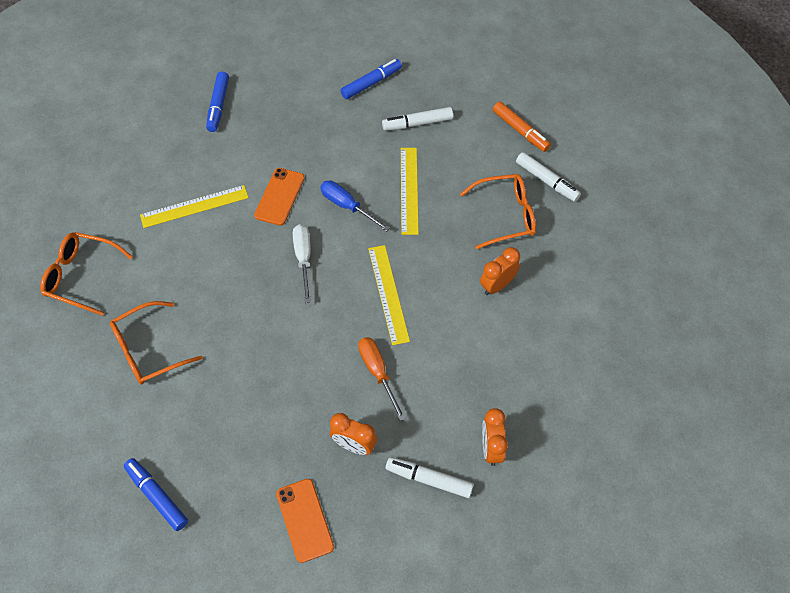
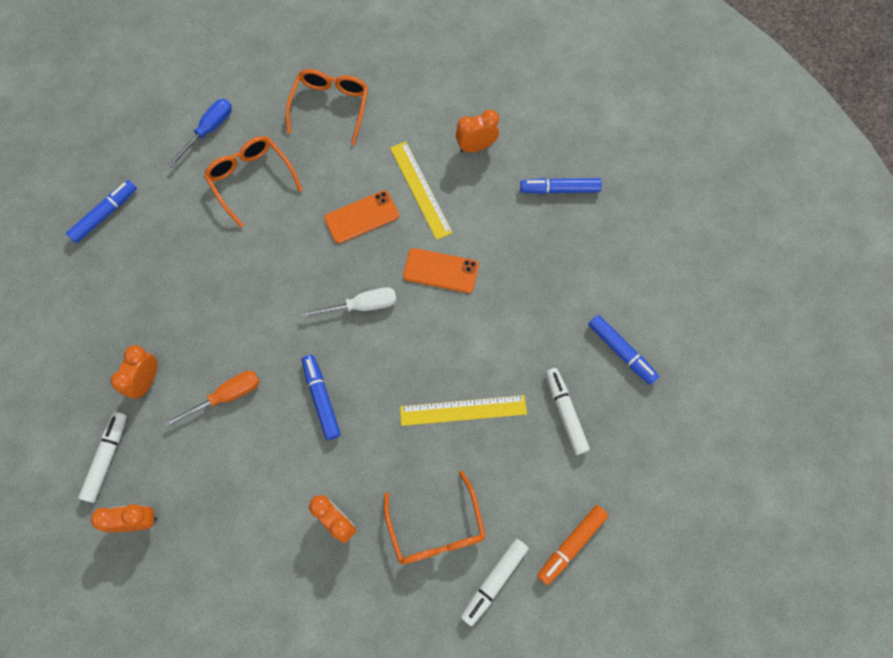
camera: 85 degrees right, 10 degrees up
(160, 161) = (476, 147): none -> orange clock
(305, 520) = (74, 344): orange phone -> orange phone (361, 217)
(347, 206) = (434, 343): blue screwdriver -> blue screwdriver (209, 130)
(388, 294) = (321, 399): yellow ruler -> blue marker

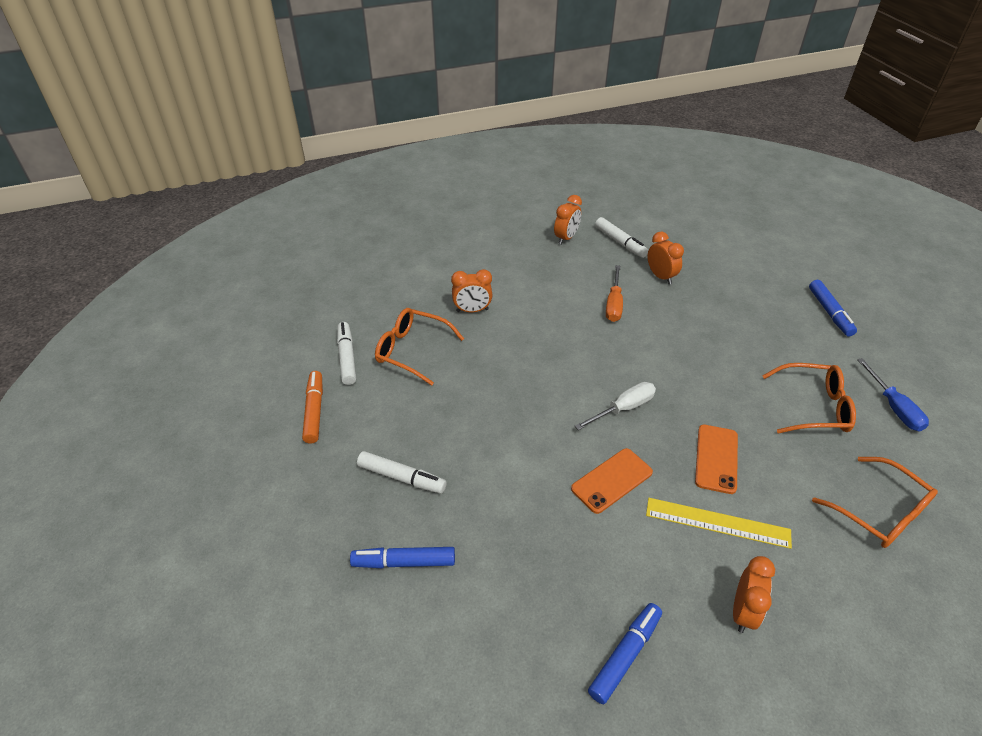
camera: 130 degrees right, 25 degrees down
(321, 399) = (565, 346): blue marker -> none
(361, 306) = (623, 408): white screwdriver -> white screwdriver turned 150 degrees counterclockwise
(463, 410) = (474, 415): yellow ruler -> none

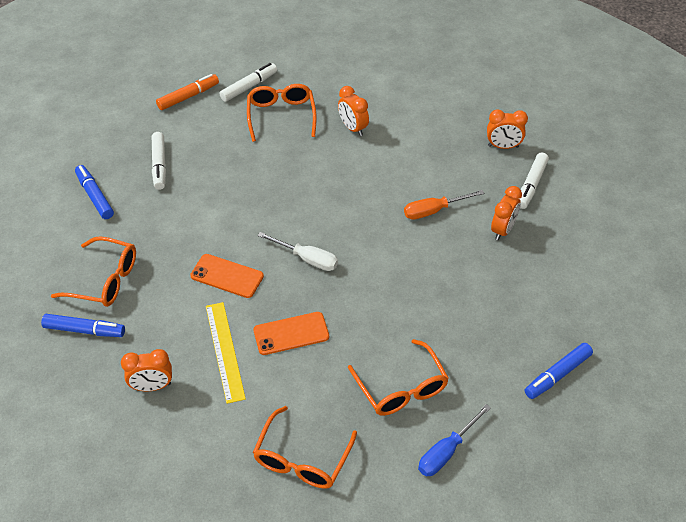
camera: 60 degrees right, 5 degrees up
(553, 603) = (104, 280): none -> orange glasses

